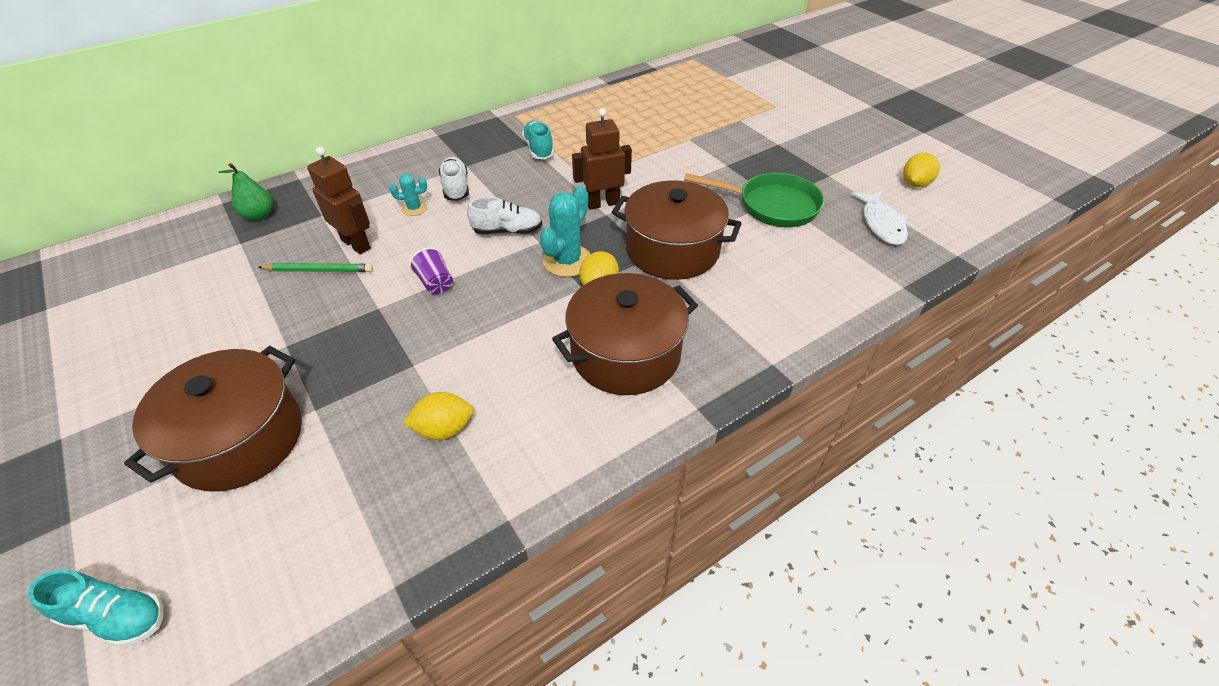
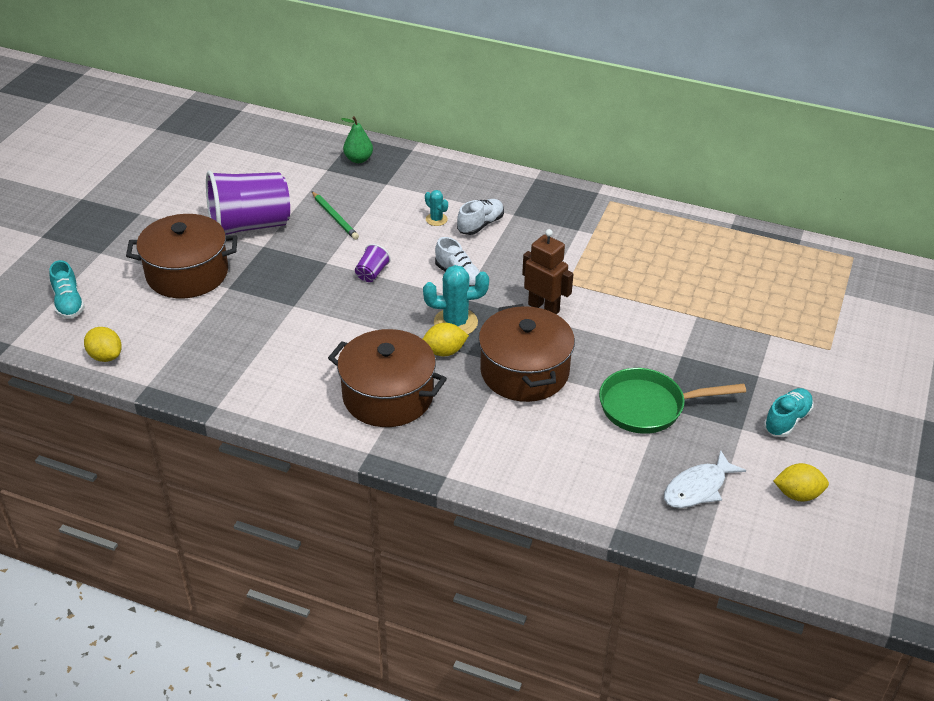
camera: 55 degrees right, 5 degrees down
(238, 342) = (249, 226): none -> purple cup
(356, 244) = (374, 217): brown robot -> none
(444, 429) = (257, 347): yellow lemon -> yellow lemon (106, 356)
(539, 149) = (578, 239): turquoise shoe -> turquoise shoe (787, 420)
(771, 206) = (648, 407): green pan -> green pan turned 105 degrees clockwise

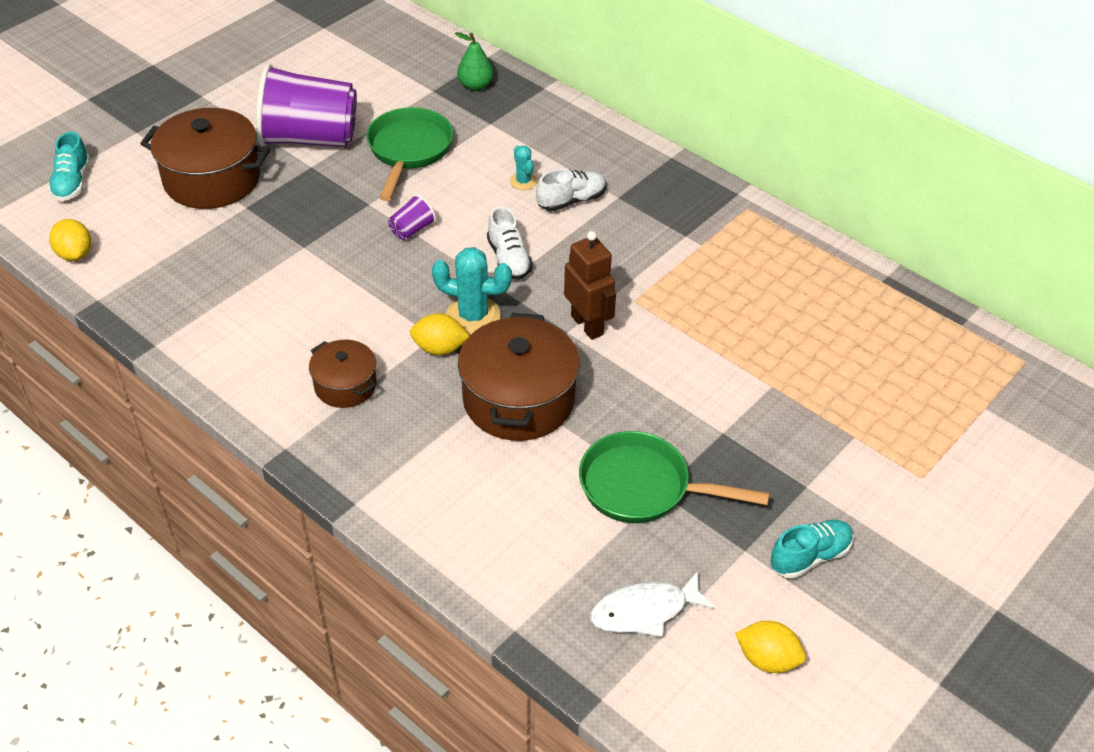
camera: 20 degrees right, 5 degrees up
(334, 217) = (409, 151): green pencil -> green pan
(388, 396) = (345, 385): brown pot -> brown pot, size x0.56

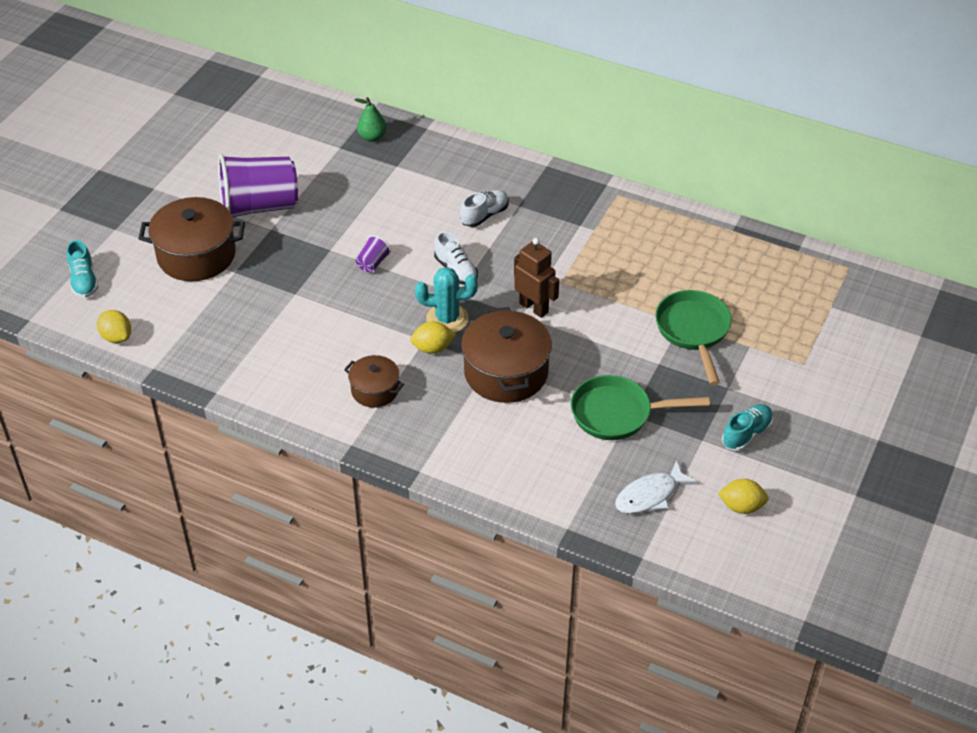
camera: 15 degrees left, 0 degrees up
(409, 151) = (342, 201): green pan -> green pan (693, 331)
(523, 181) = (442, 207): turquoise cactus -> none

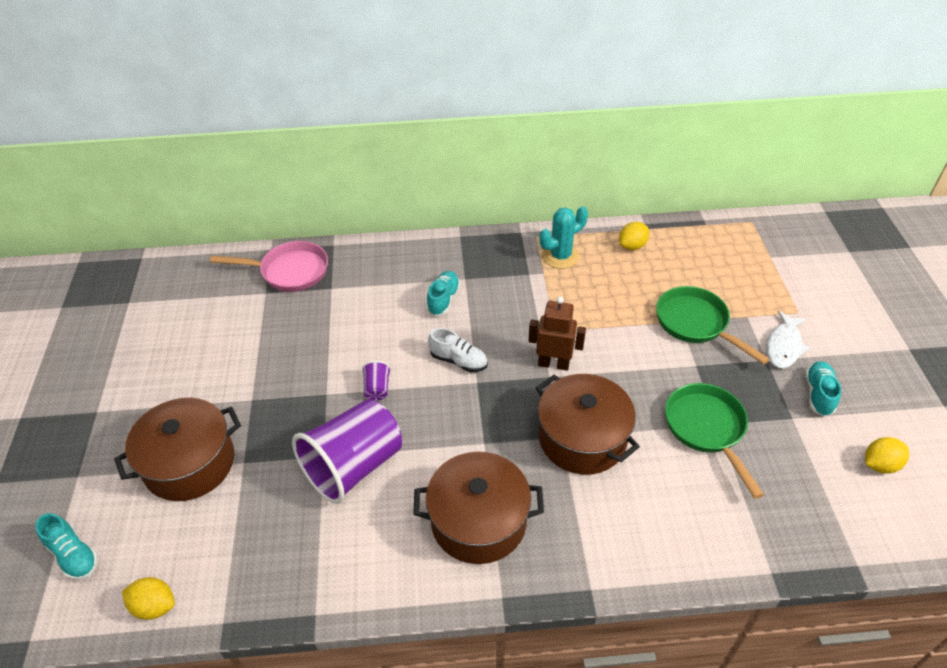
camera: 30 degrees left, 0 degrees up
(259, 207) = (224, 382): purple cup -> purple cup (353, 466)
(372, 137) = (289, 271): green pear -> pink pan
(375, 390) = (478, 521): brown pot -> brown pot, size x1.78
(433, 348) = (498, 447): yellow lemon -> yellow lemon (632, 246)
(447, 319) = (488, 411): turquoise cactus -> turquoise cactus (560, 256)
(484, 215) = (443, 299): white shoe -> turquoise shoe
(617, 413) = (707, 429): green pan -> green pan turned 105 degrees clockwise
(650, 495) = (804, 495): white fish -> white fish (784, 346)

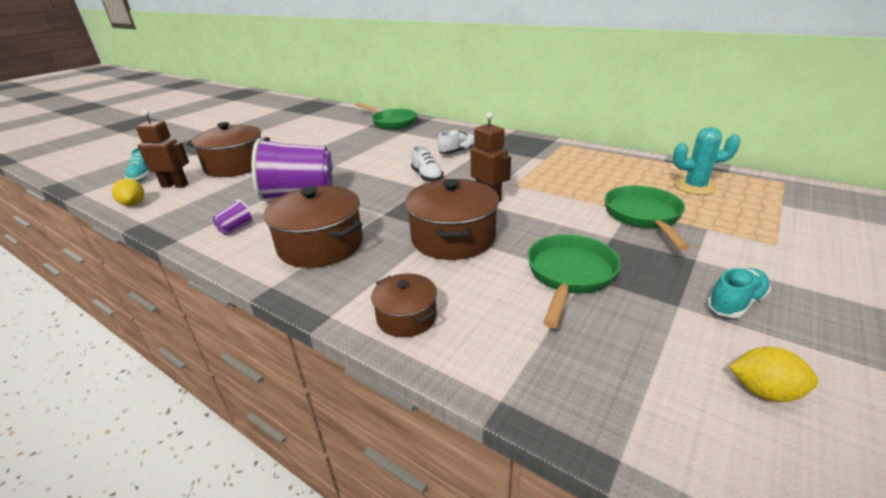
camera: 40 degrees right, 15 degrees down
(158, 544) = (175, 185): none -> brown robot
(289, 271) = (392, 122): pink pan -> green pan
(377, 389) = (362, 172): purple cup -> purple cup (236, 228)
(443, 299) = (458, 152): turquoise shoe -> white shoe
(560, 256) = (569, 156): turquoise cactus -> turquoise cactus (695, 187)
(632, 246) = (638, 166): yellow lemon -> none
(645, 549) = (406, 317): none -> brown pot
(784, 346) = (729, 258): white fish -> none

